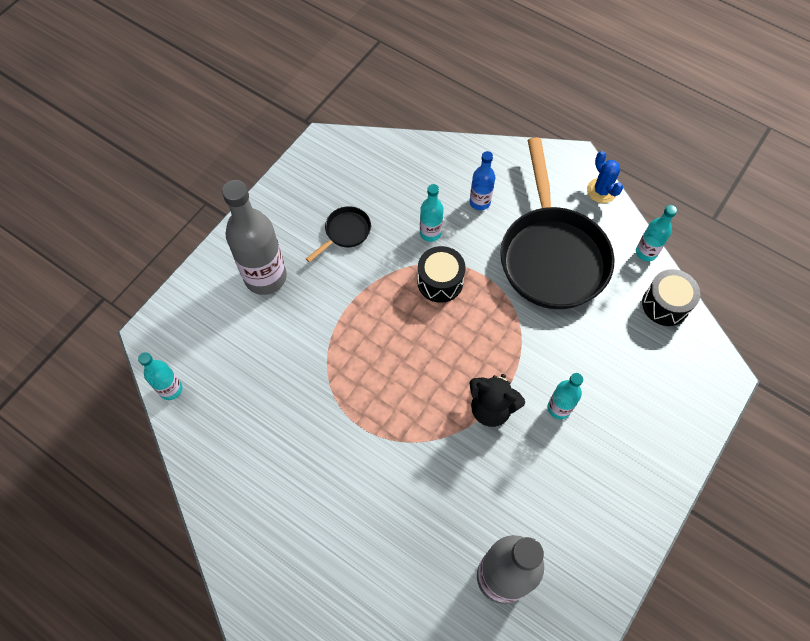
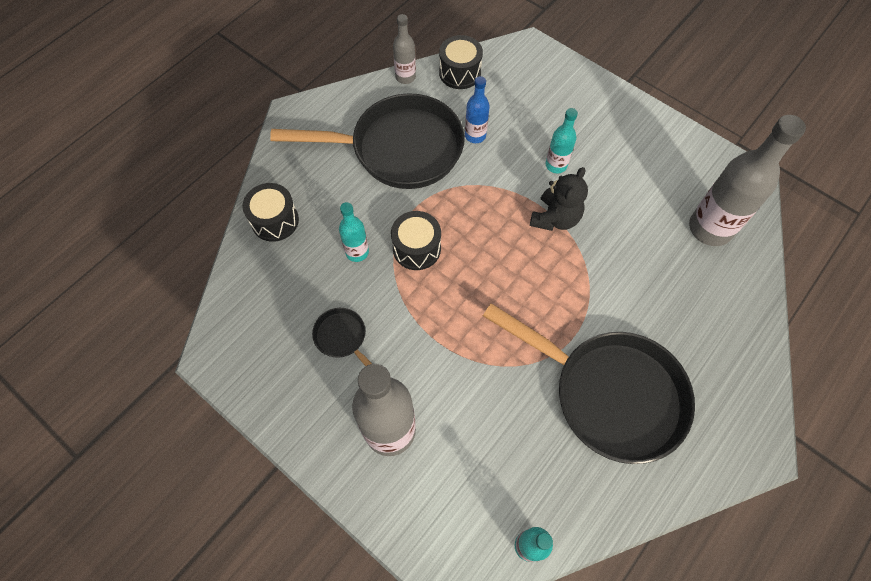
camera: 85 degrees left, 0 degrees up
(303, 458) = (609, 394): none -> black pan
(455, 165) = (275, 220): none -> black drum
(480, 202) = (326, 202): blue bottle -> blue bottle (475, 135)
(601, 191) = (333, 99): blue cactus -> none
(646, 252) = (405, 77): turquoise bottle -> grey bottle

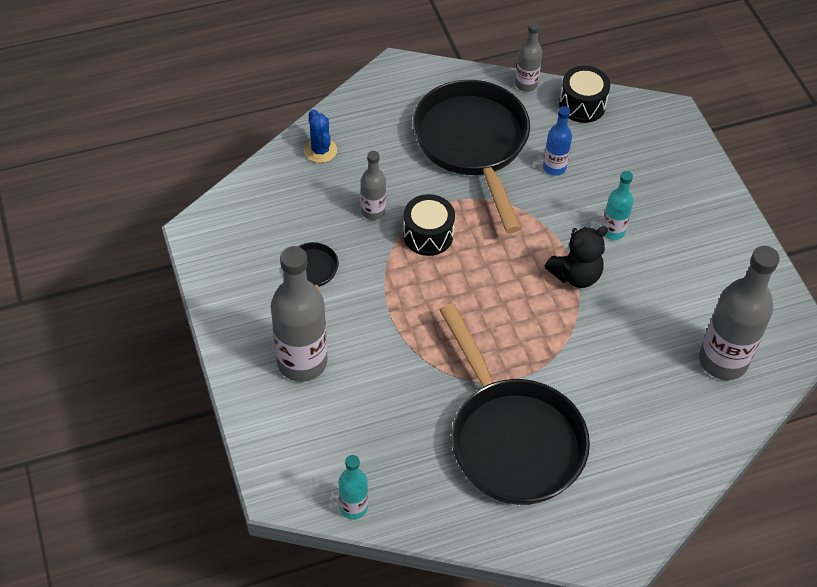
camera: 30 degrees right, 10 degrees down
(275, 220) = (320, 150): black drum -> blue cactus
(357, 252) = (373, 211): turquoise bottle -> grey bottle
(399, 149) = (473, 144): black pan -> black pan turned 135 degrees counterclockwise

